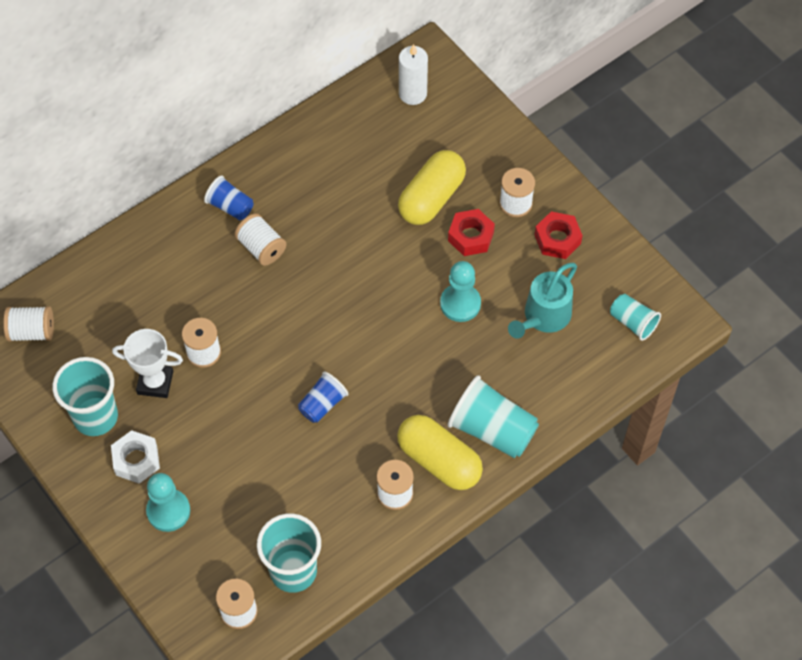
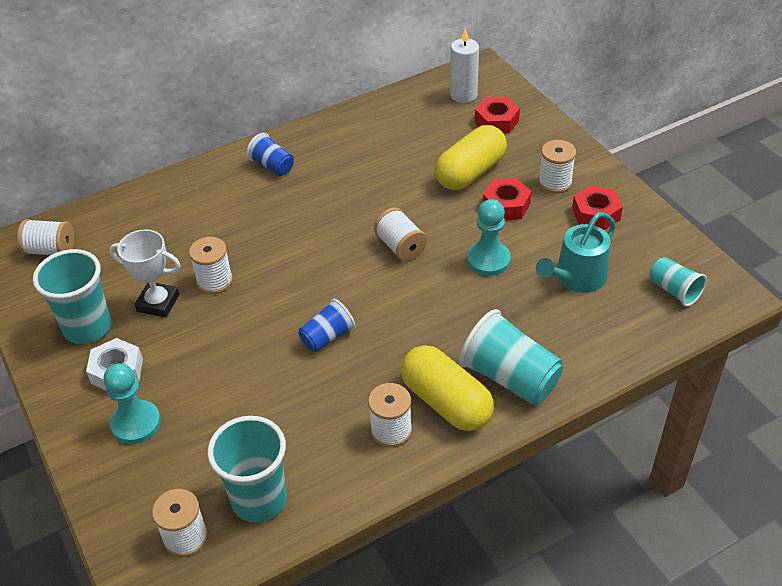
camera: 10 degrees right, 15 degrees down
(261, 248) = (294, 200): white spool -> white spool (400, 247)
(450, 128) = (496, 121): none -> red nut

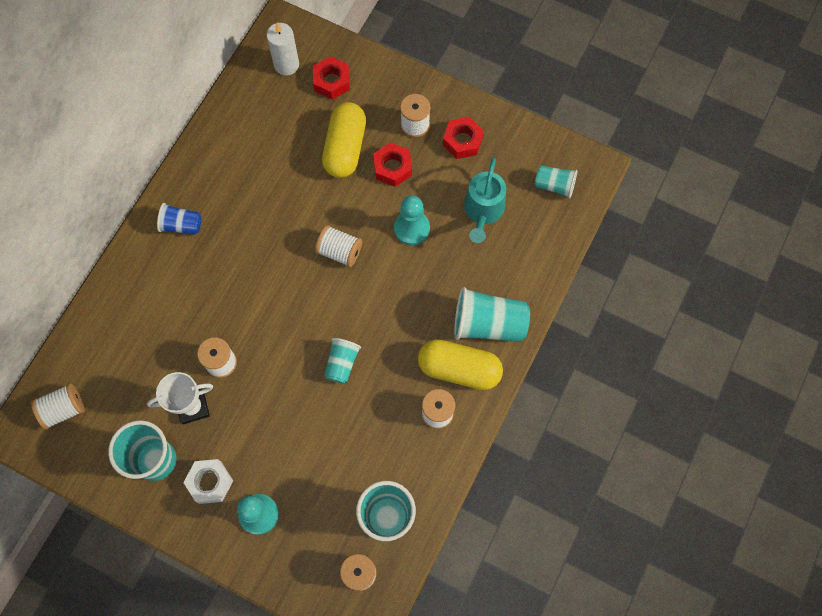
camera: 35 degrees left, 25 degrees up
(327, 337) = (342, 363): blue cup -> turquoise cup

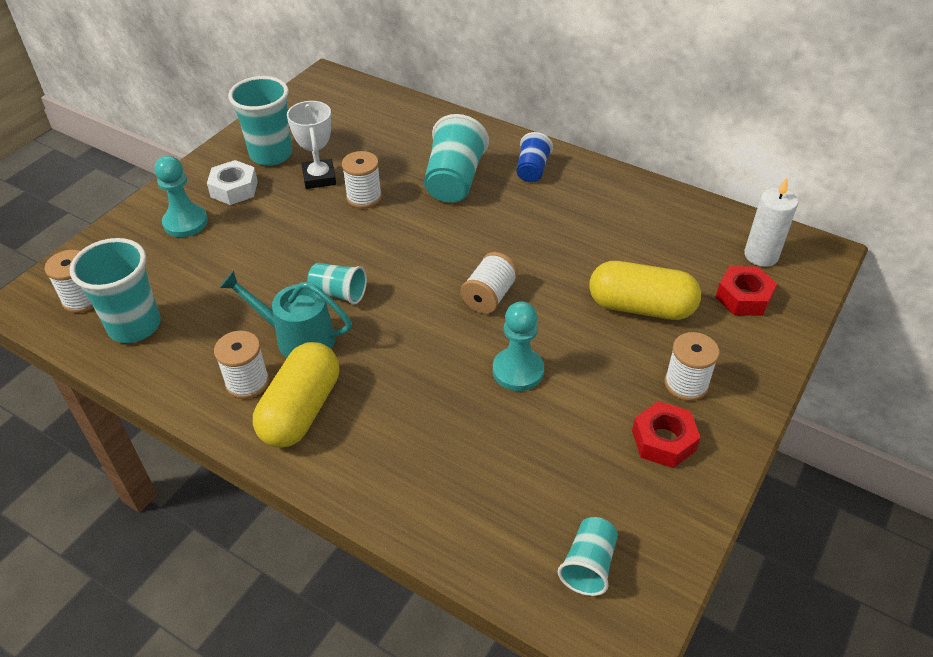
camera: 95 degrees right, 25 degrees down
(63, 409) = (341, 100): white spool -> none
(392, 167) = (613, 355): red nut -> none
(483, 211) = (543, 458): turquoise watering can -> turquoise watering can (298, 338)
(488, 324) = (360, 450): turquoise cup -> turquoise cup (454, 181)

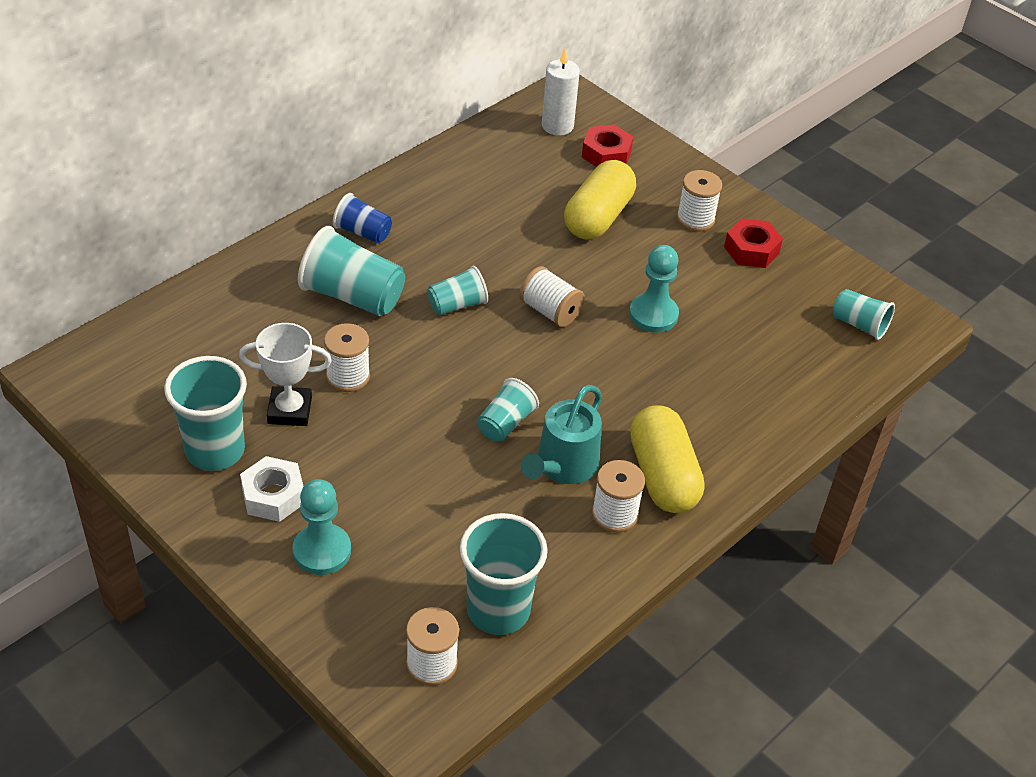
camera: 80 degrees left, 0 degrees up
(301, 410) = (663, 476): yellow capsule -> yellow capsule turned 45 degrees clockwise
(470, 238) = (457, 305): none -> turquoise cup

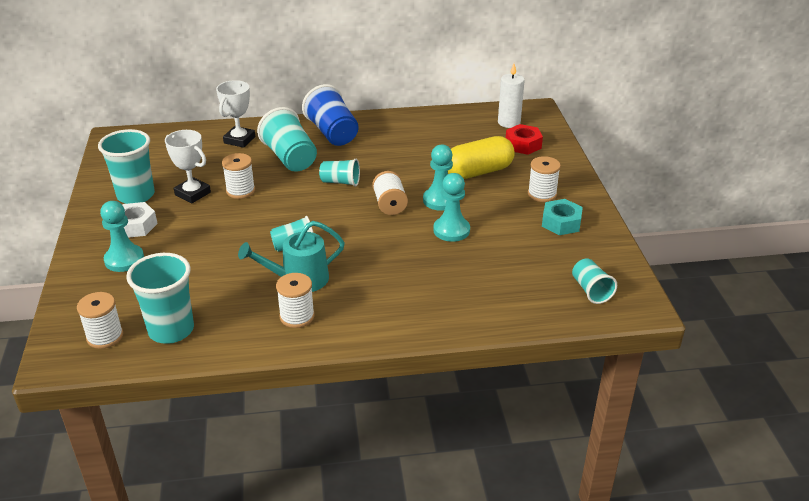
camera: 40 degrees right, 10 degrees down
(250, 297) = (239, 140): none -> white trophy
(363, 232) = (332, 133): blue cup -> blue cup, size x1.72
(598, 278) = (440, 200): none -> turquoise pawn
(663, 476) = (351, 311): yellow capsule -> none
(751, 250) = (561, 223): red nut -> turquoise nut

